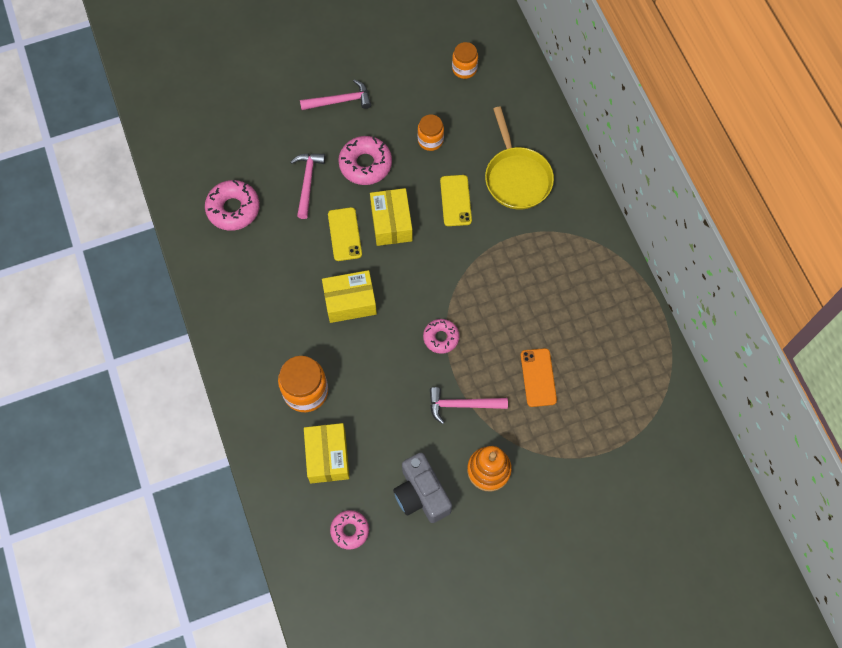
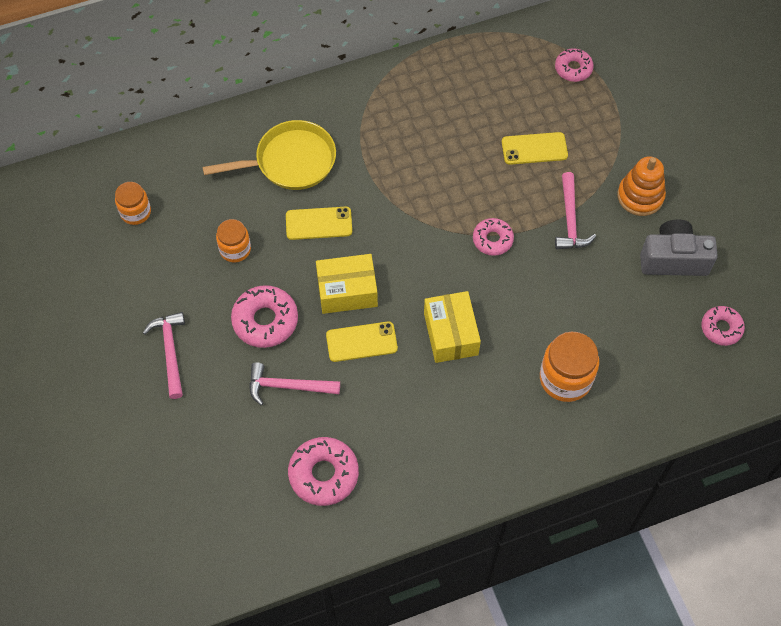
camera: 90 degrees left, 5 degrees down
(327, 457) = (641, 353): yellow box -> none
(421, 494) = (673, 259): grey camera -> grey camera turned 150 degrees counterclockwise
(538, 377) = (534, 148): orange phone -> yellow phone
(633, 418) = (573, 68): none -> pink donut

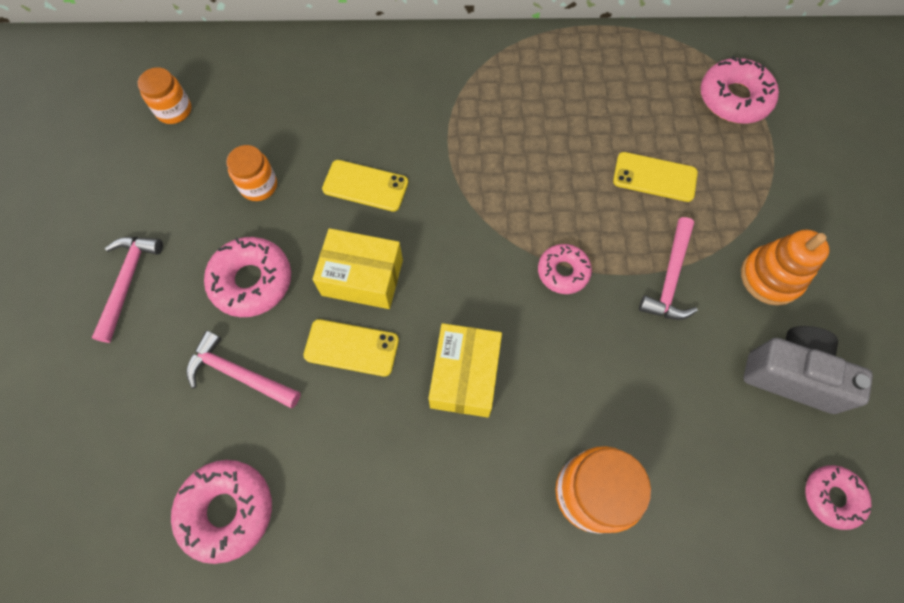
camera: 20 degrees right, 5 degrees up
(290, 161) = (365, 106): yellow pan -> none
(573, 68) = (734, 98): pink donut -> pink donut, size x1.57

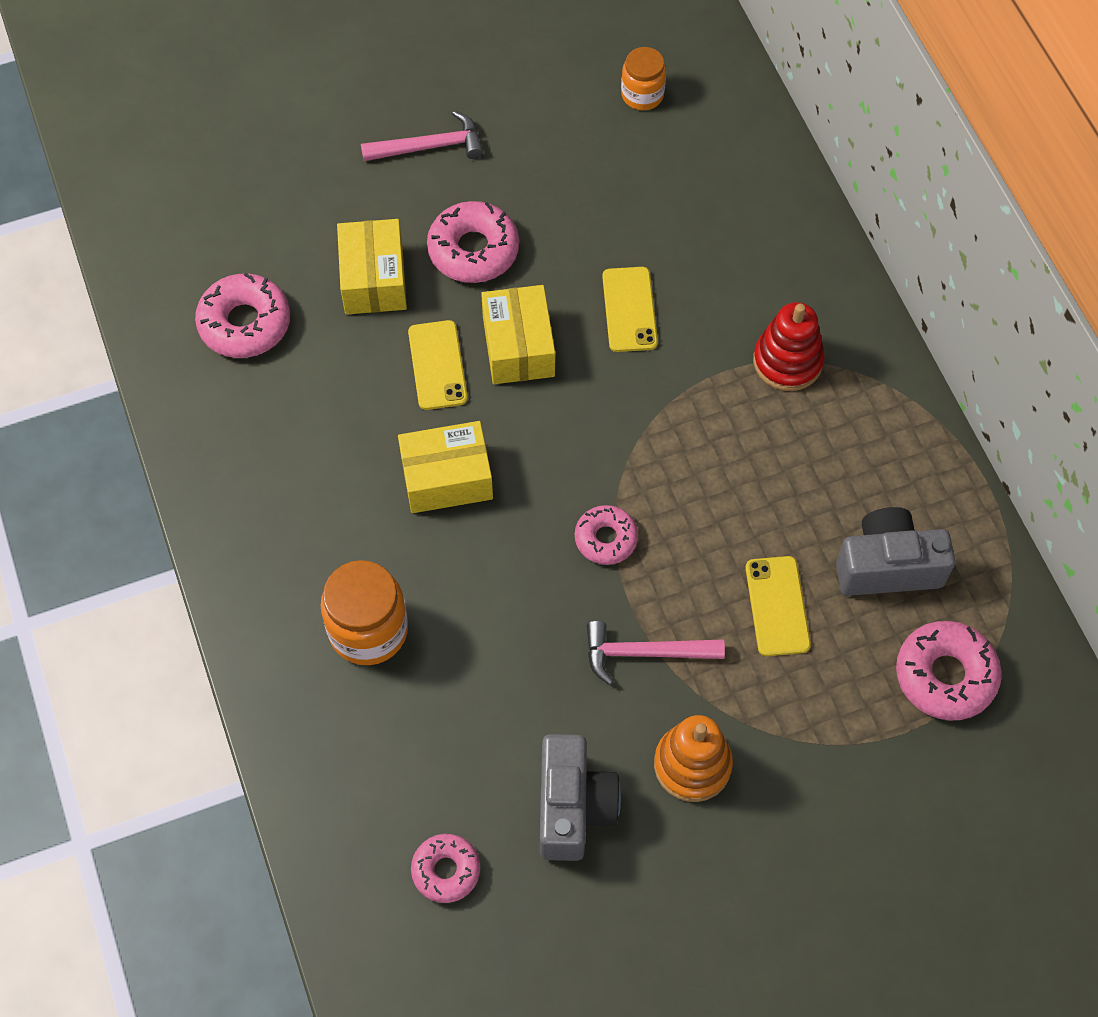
camera: 70 degrees right, 5 degrees down
(239, 373) = (374, 279): pink hammer -> yellow box
(258, 186) = (585, 210): orange jar -> none
(457, 101) = (787, 361): none -> red stacking toy
(642, 101) = (887, 566): none -> grey camera

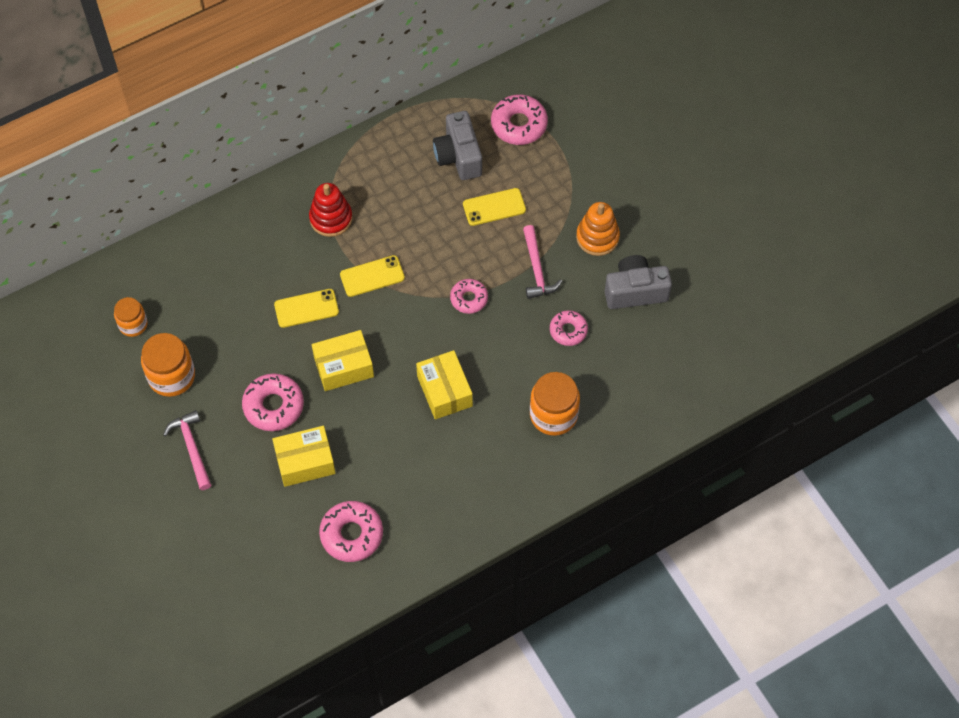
camera: 100 degrees left, 0 degrees up
(437, 365) = (365, 411): yellow phone -> yellow phone (372, 276)
(446, 870) = (685, 347): pink donut -> pink donut (568, 330)
(548, 133) = (171, 376): none -> orange jar

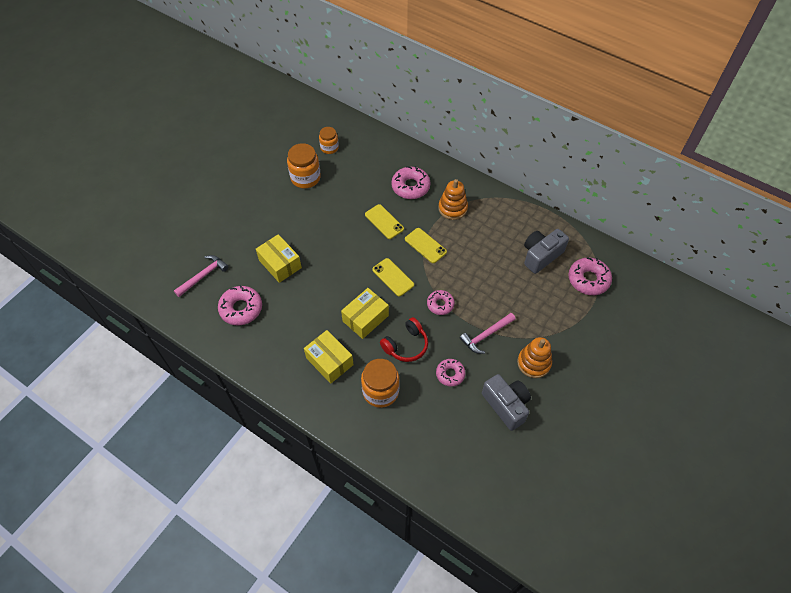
camera: 65 degrees right, 5 degrees down
(192, 448) = (264, 206): pink hammer -> pink hammer (203, 276)
(273, 406) = (310, 233): pink donut -> pink donut (410, 187)
(331, 218) = (452, 208): red stacking toy -> orange stacking toy
(344, 367) = (354, 257): yellow box -> yellow box (329, 361)
(494, 207) = (517, 291): yellow phone -> yellow phone (393, 277)
(506, 361) = (406, 345): none -> red headphones

